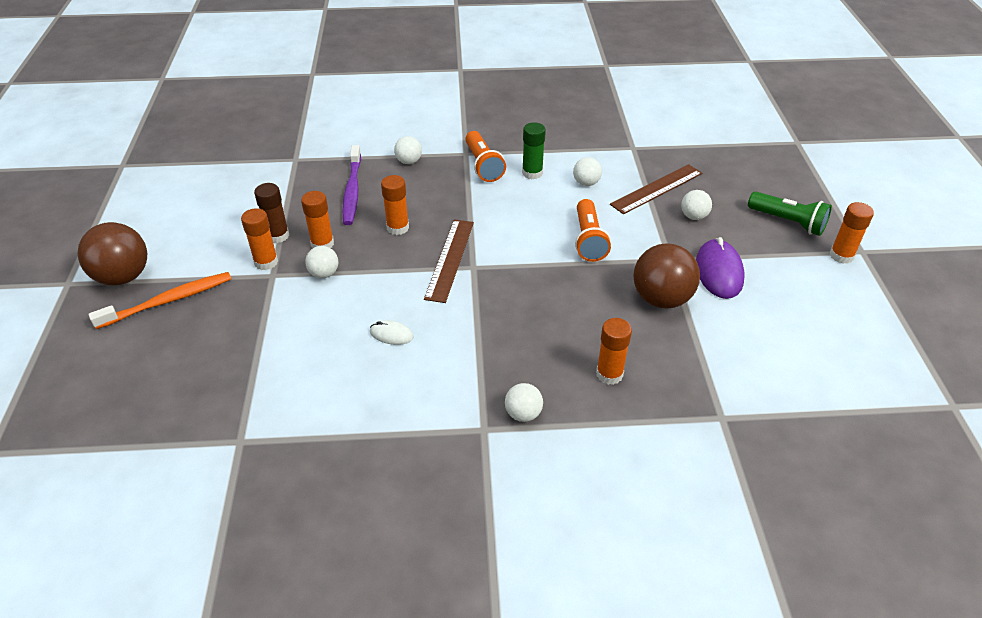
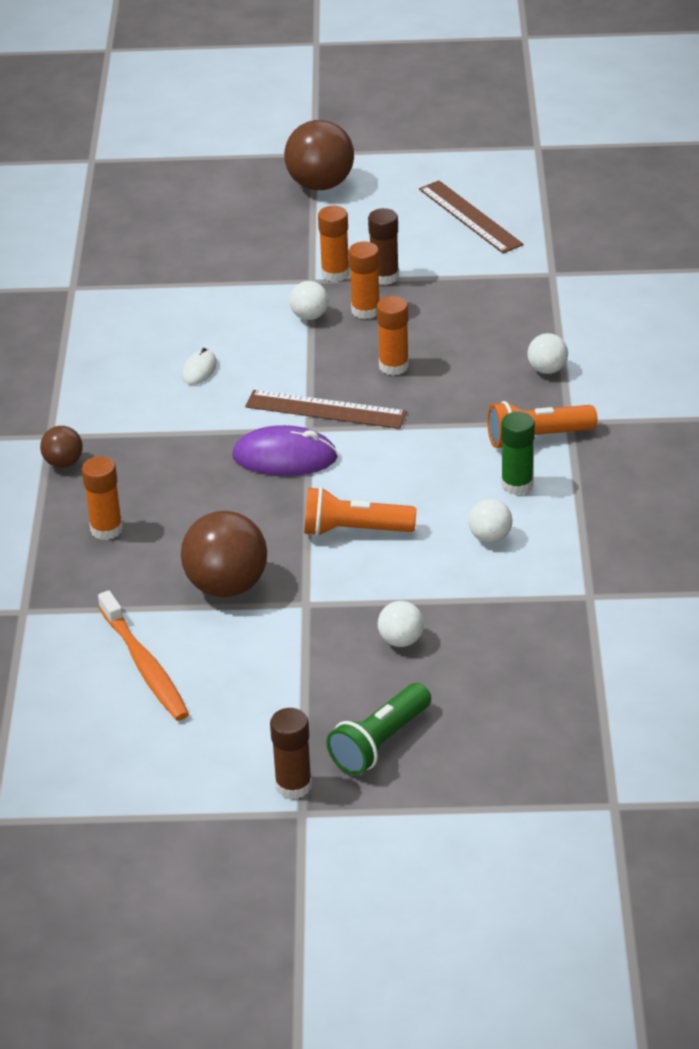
camera: 95 degrees right, 5 degrees down
(168, 301) = (276, 219): orange toothbrush -> orange toothbrush (145, 665)
(352, 191) = (476, 325): purple toothbrush -> none
(523, 414) = (63, 463): white ball -> brown ball
(657, 189) = (473, 610): brown ruler -> brown ruler (470, 217)
(719, 271) = (273, 648): purple mouse -> purple mouse (285, 457)
(841, 256) = (293, 785): orange glue stick -> brown glue stick

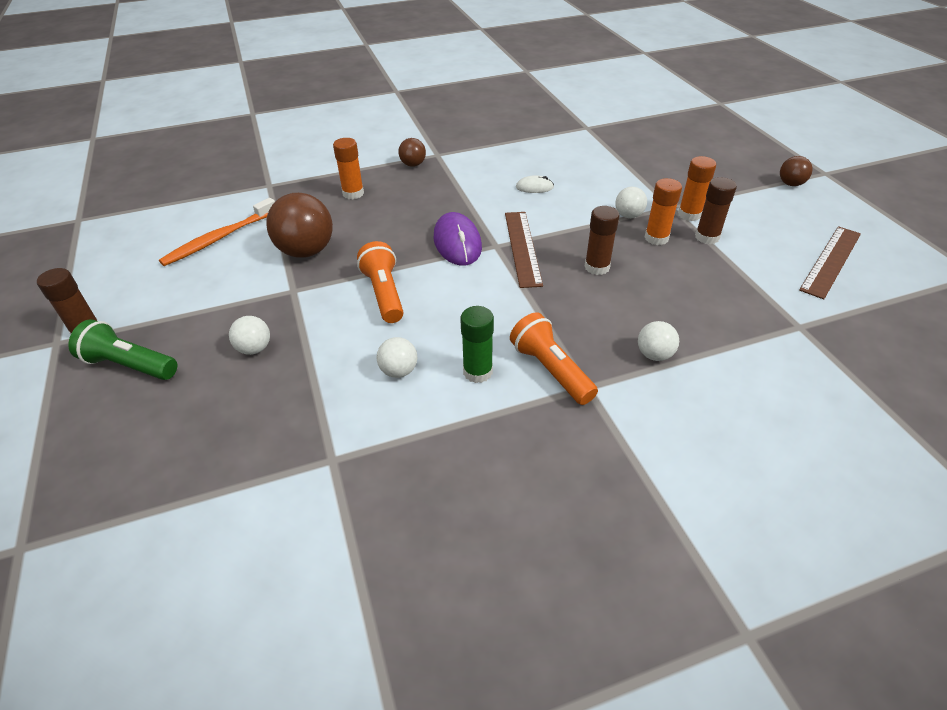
camera: 70 degrees right, 5 degrees up
(320, 184) = (790, 184): brown ball -> brown ball, size x0.52
(394, 366) = (597, 267): orange glue stick -> brown glue stick

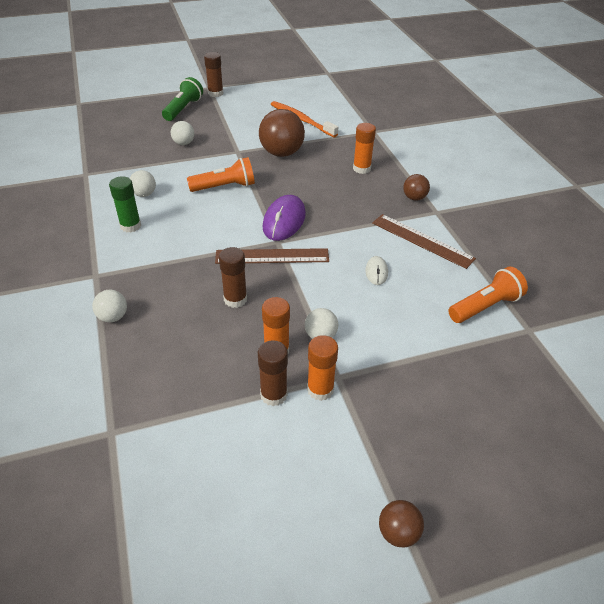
camera: 90 degrees right, 0 degrees up
(457, 243) = (284, 221): purple mouse -> purple mouse turned 60 degrees counterclockwise
(551, 370) = (119, 259): orange flashlight -> orange flashlight (485, 306)
(831, 261) = (209, 509): brown ruler -> brown ruler (422, 240)

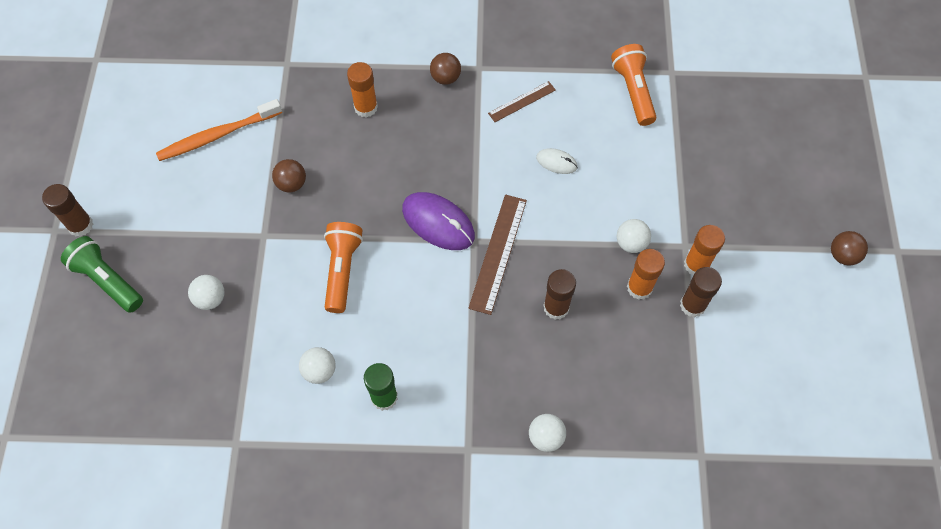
camera: 70 degrees left, 20 degrees up
(281, 153) = (291, 184): brown ball -> brown ball, size x0.52
(422, 240) = (521, 101): brown ruler -> brown ruler, size x0.60

